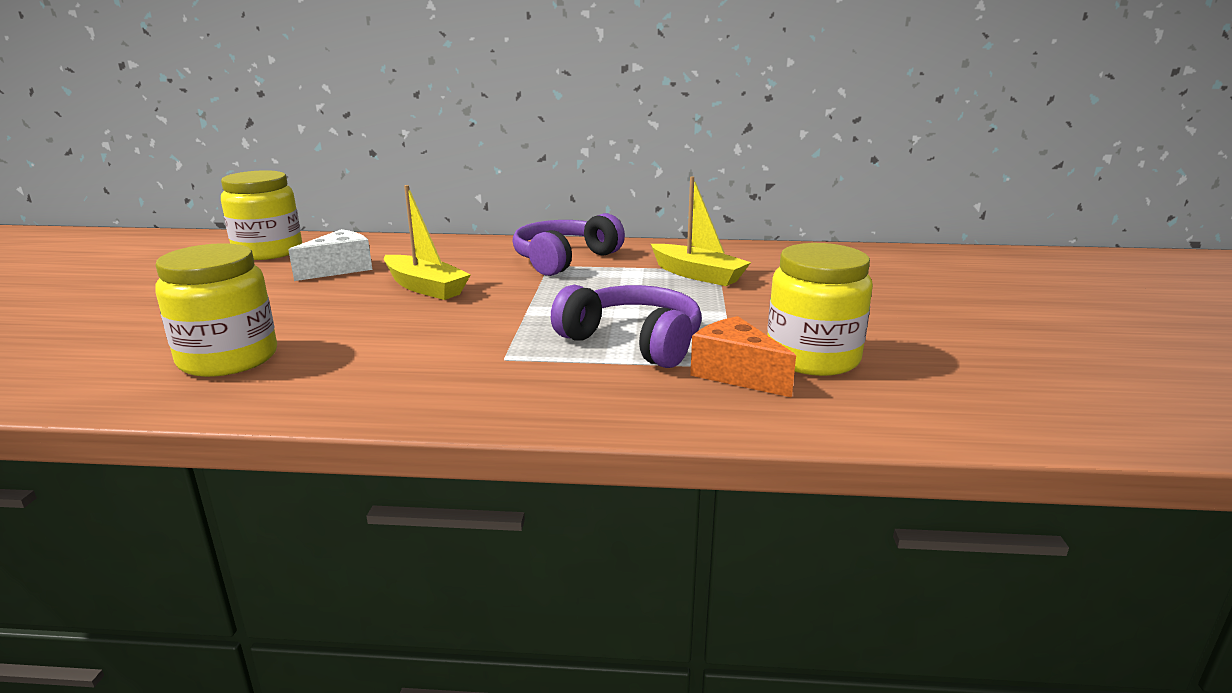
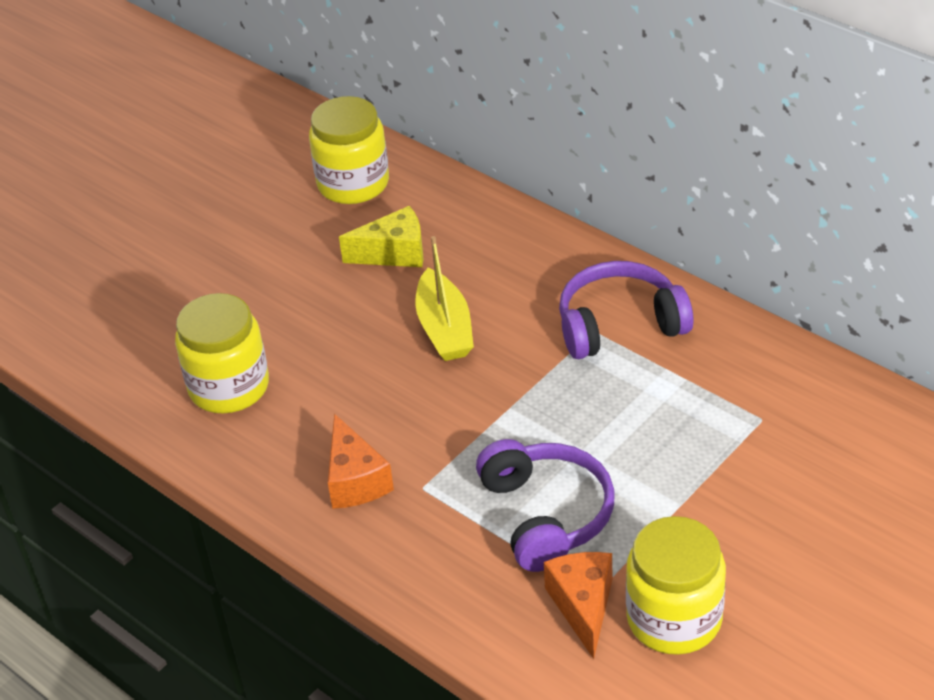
camera: 40 degrees right, 20 degrees up
(339, 269) = (394, 253): white cheese -> yellow cheese
(431, 372) = (355, 480): none -> orange cheese
(698, 275) = (727, 422): yellow boat -> none

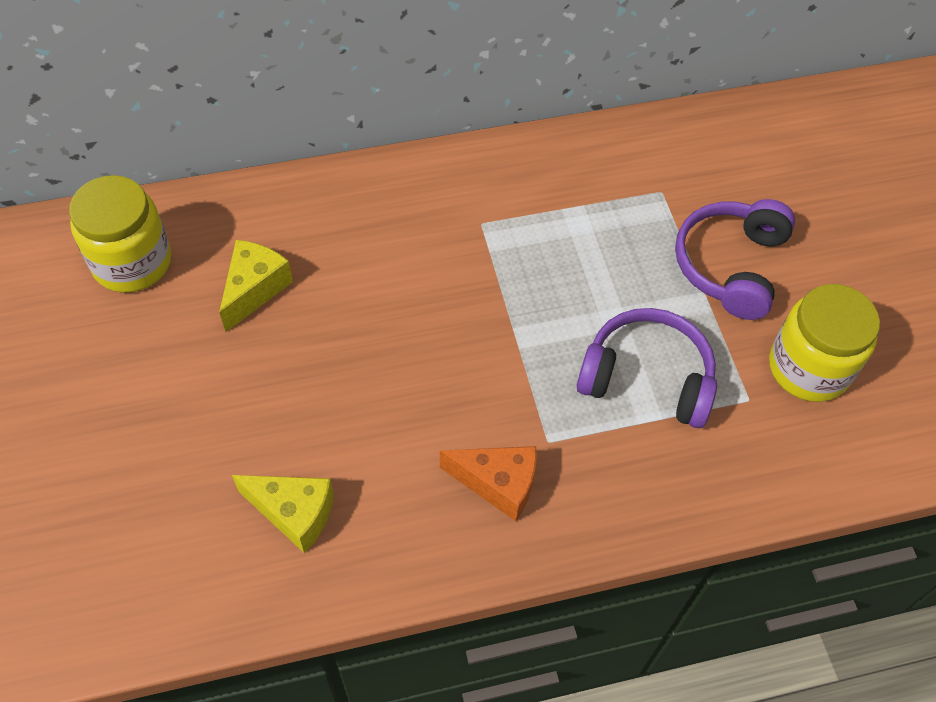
camera: 60 degrees left, 15 degrees up
(229, 387) = (294, 513): yellow jar -> yellow cheese
(445, 328) = (382, 312): yellow boat -> none
(583, 606) = (756, 415): orange cheese -> none
(619, 325) = (490, 204): purple headphones -> purple headphones (730, 266)

